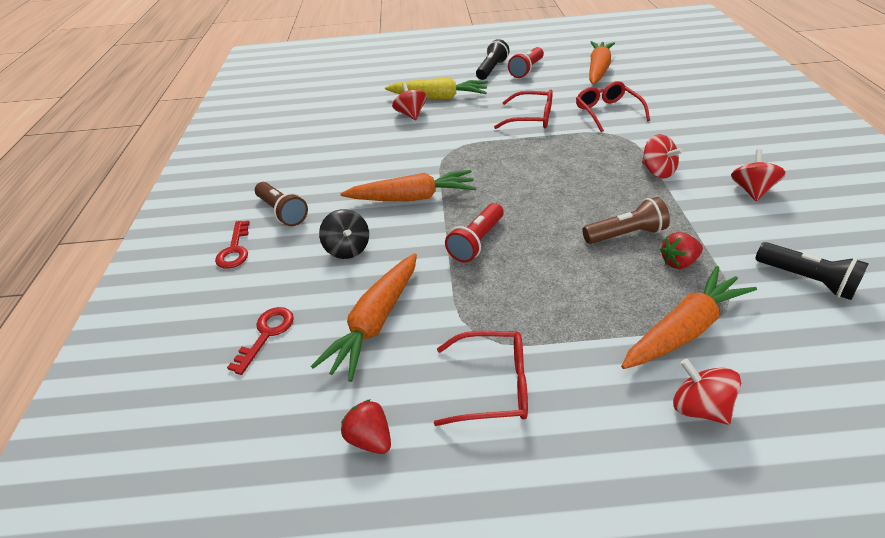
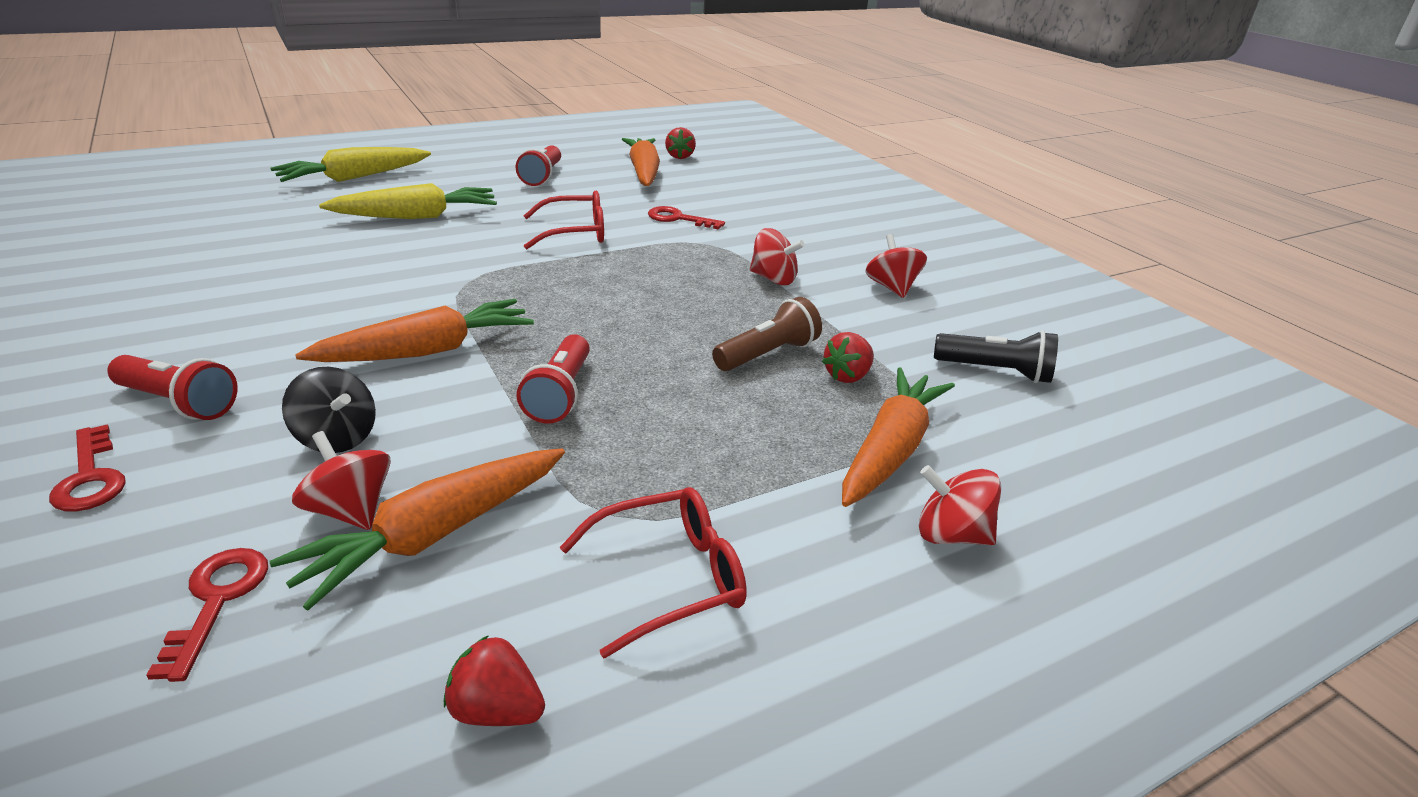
camera: 30 degrees left, 10 degrees down
(282, 212) = (178, 403): brown flashlight -> red flashlight
(375, 322) = (433, 535): orange carrot -> orange carrot turned 45 degrees clockwise
(411, 114) = (377, 241): red spinning top -> red spinning top (350, 510)
(413, 65) = (353, 178): none -> yellow carrot
(491, 69) = (488, 178): black flashlight -> none
(607, 112) = (678, 219): red glasses -> red key
(630, 57) = (680, 156): none -> red strawberry

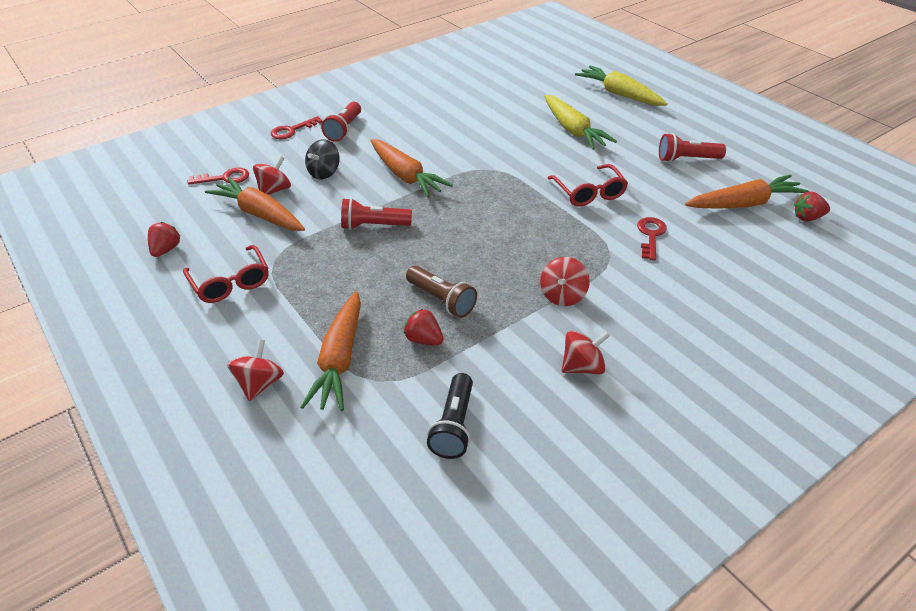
camera: 85 degrees right, 10 degrees up
(890, 449) = (339, 360): orange carrot -> orange carrot turned 75 degrees clockwise

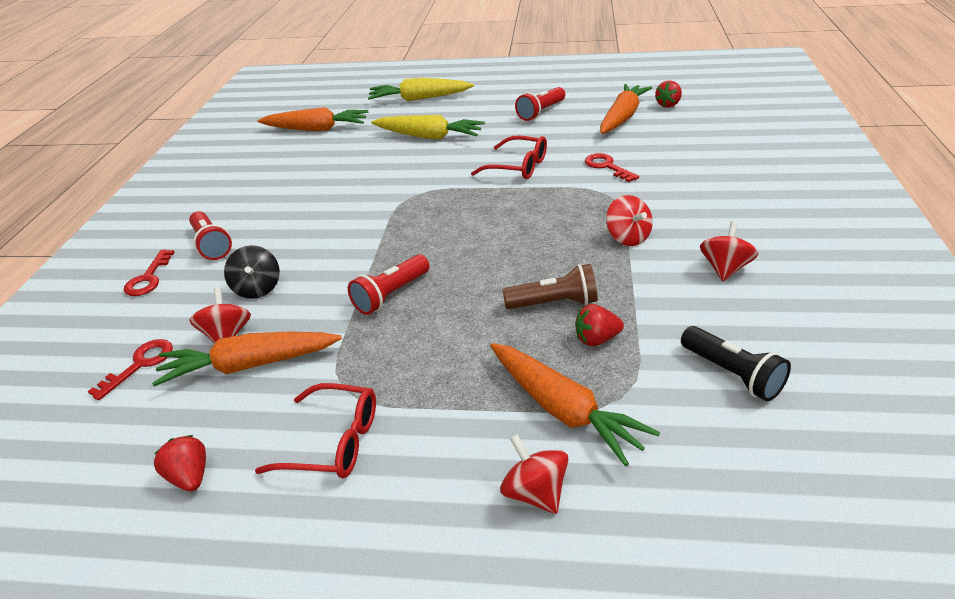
camera: 45 degrees left, 5 degrees down
(406, 176) = (348, 242): orange carrot -> orange carrot (317, 129)

